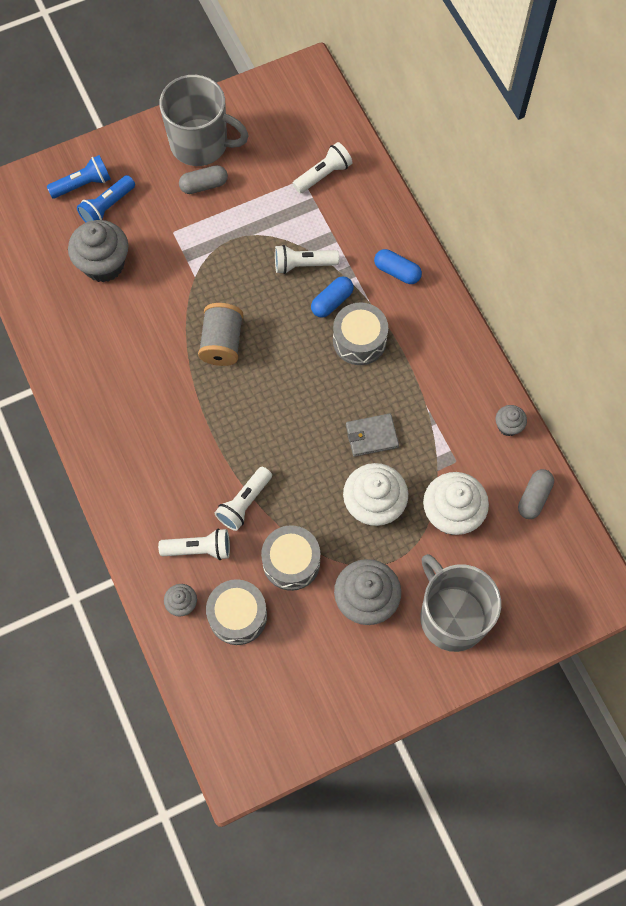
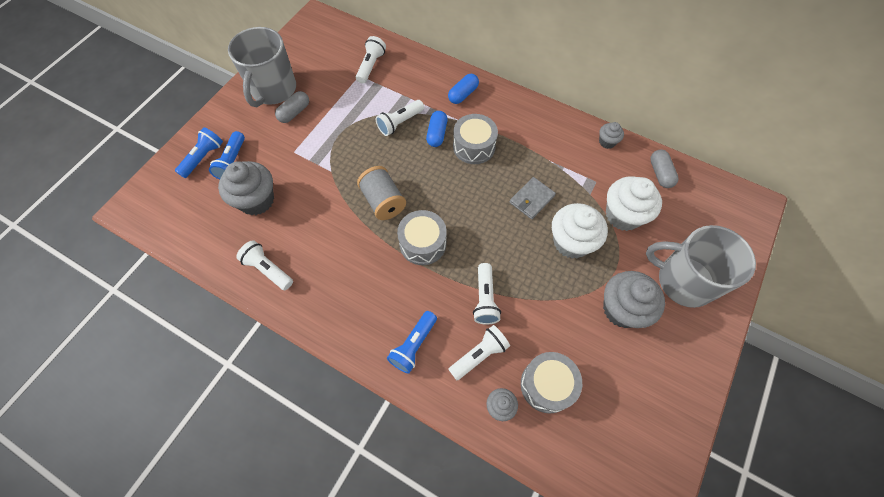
camera: 35 degrees left, 5 degrees down
(69, 343) = (268, 269): none -> white flashlight
(148, 501) = (413, 345): none -> blue flashlight
(200, 144) = (273, 90): grey mug -> grey mug turned 120 degrees clockwise
(291, 562) = (551, 318): grey drum -> grey drum (422, 243)
(397, 271) = (463, 94): blue capsule -> blue capsule turned 45 degrees counterclockwise

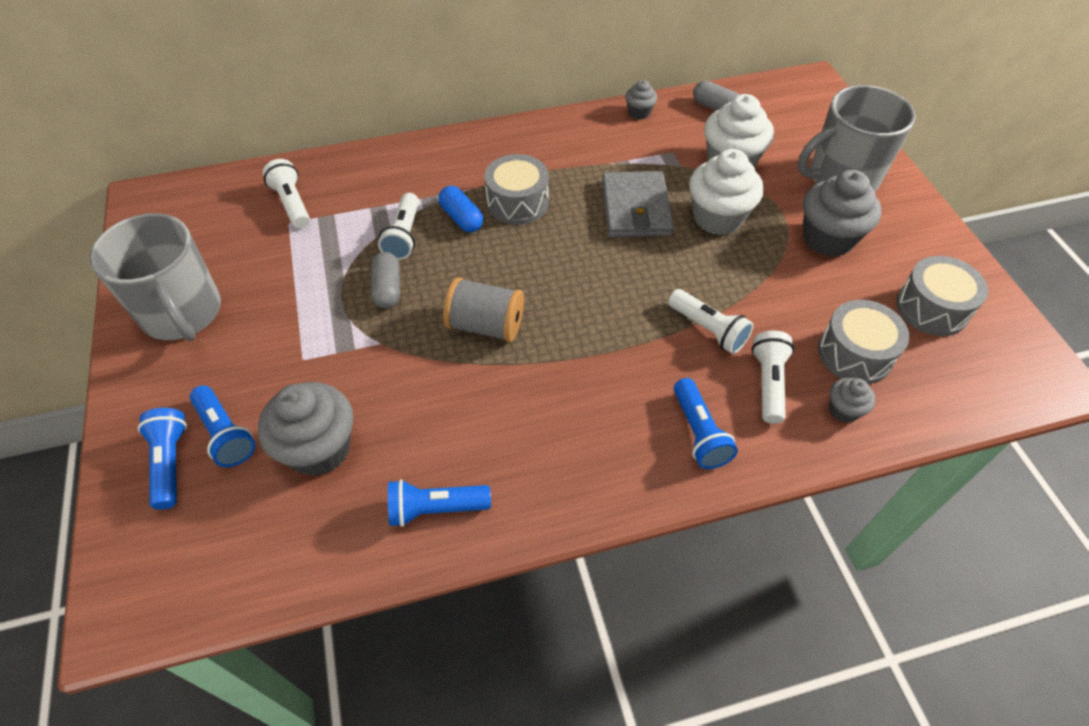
camera: 45 degrees left, 10 degrees down
(268, 269) = (436, 508): white flashlight -> blue flashlight
(294, 112) = (248, 317): grey capsule -> grey capsule (387, 289)
(422, 243) = (582, 331): grey drum -> grey drum (932, 308)
(463, 94) = (442, 163): blue capsule -> none
(531, 199) = (635, 208): grey wallet -> grey wallet, size x1.56

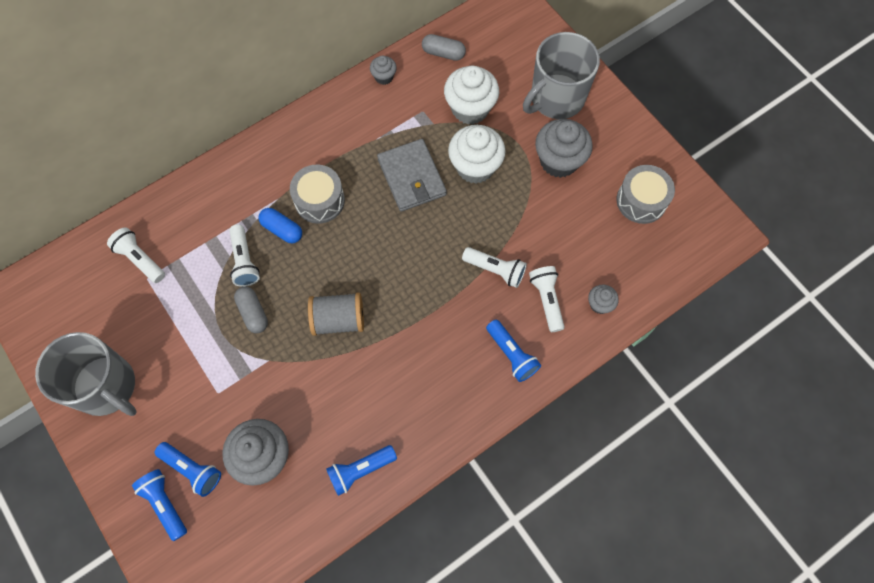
camera: 20 degrees left, 15 degrees up
(855, 354) = (598, 257): grey drum -> none

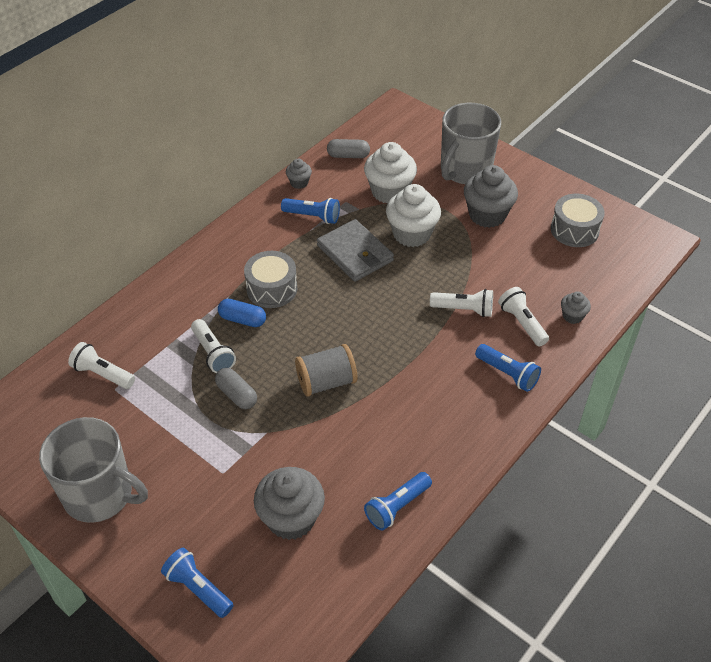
camera: 15 degrees left, 20 degrees down
(192, 469) = (218, 549): blue flashlight -> blue flashlight (313, 216)

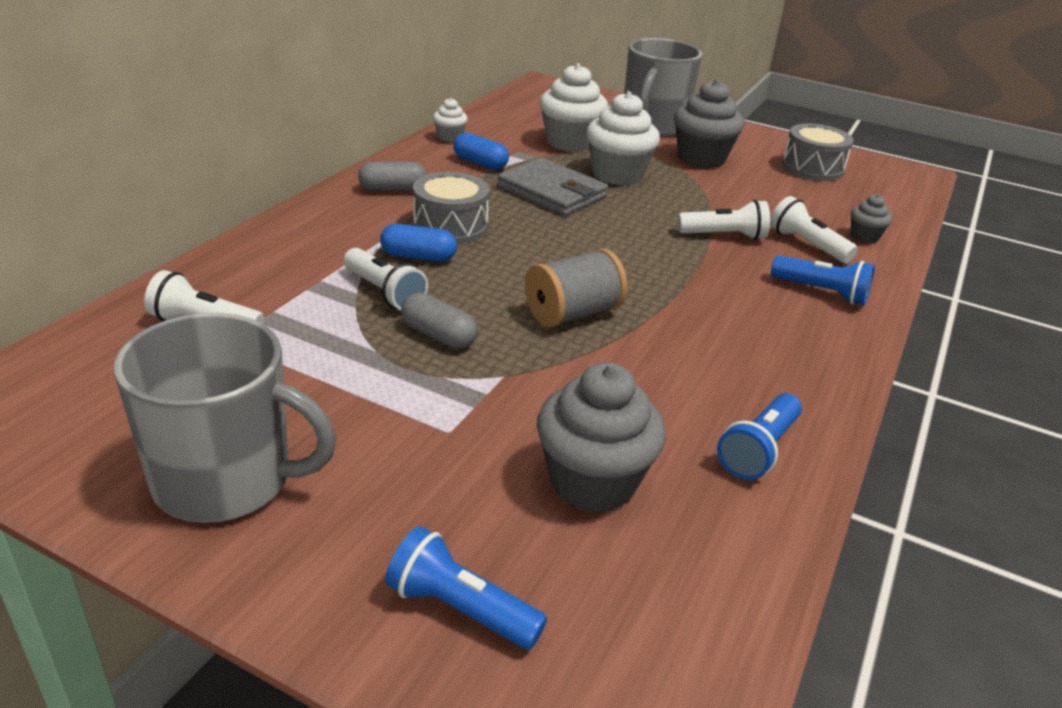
camera: 15 degrees left, 15 degrees down
(299, 183) = (449, 137): grey cupcake -> white cupcake
(313, 216) = (480, 163): blue flashlight -> blue capsule
(348, 155) = (503, 116): grey capsule -> grey capsule (392, 189)

